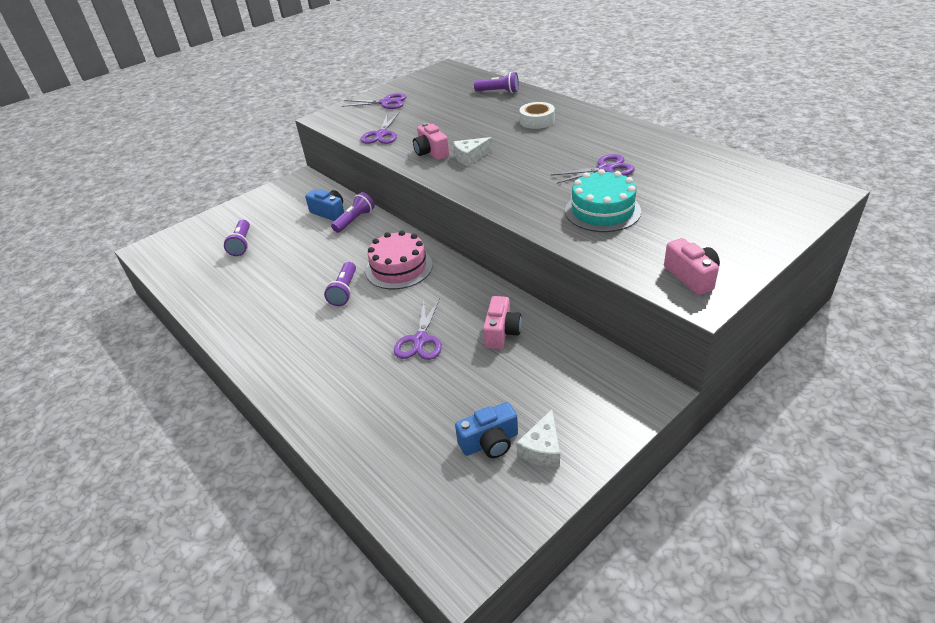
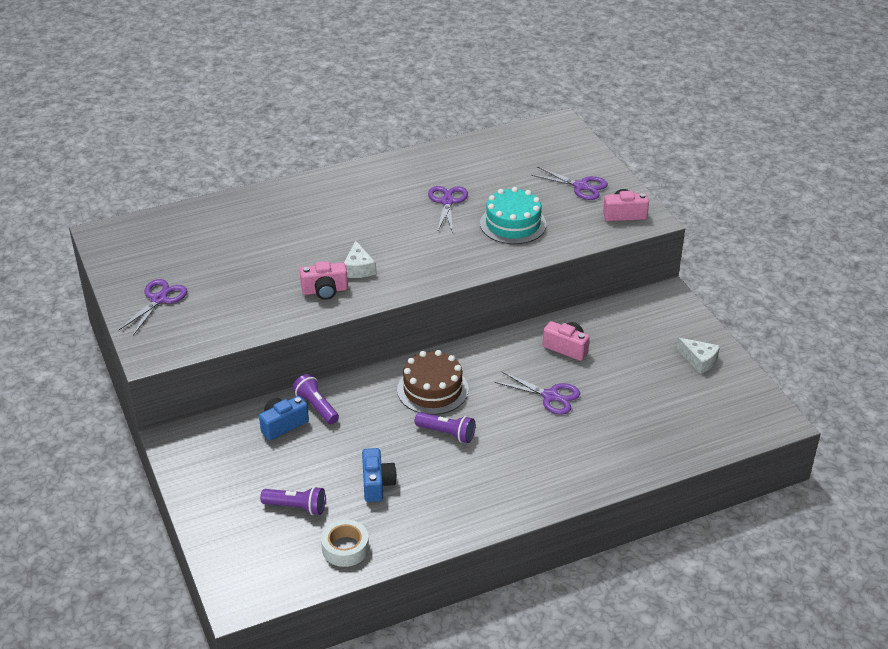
camera: 75 degrees left, 0 degrees up
(381, 134) = (247, 317): purple scissors -> purple scissors (581, 186)
(399, 268) = (432, 389): pink cake -> brown cake
(490, 442) = (683, 384): blue camera -> blue camera (377, 484)
(498, 92) = (220, 215): purple flashlight -> none
(537, 121) = (317, 210): white tape -> white tape (345, 548)

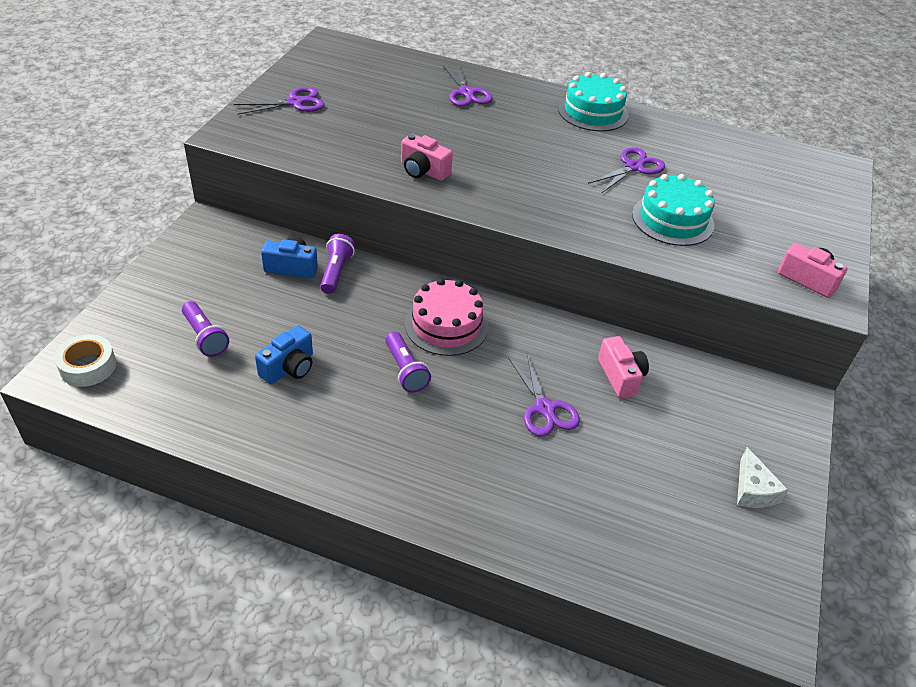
camera: 40 degrees right, 5 degrees up
(345, 548) = (187, 400): white tape -> white tape (88, 366)
(358, 268) = (476, 171): white cheese -> none
(370, 176) = (593, 112): none -> turquoise cake
(432, 389) = (446, 325): brown cake -> pink cake
(581, 186) = (792, 228): purple scissors -> purple scissors (467, 93)

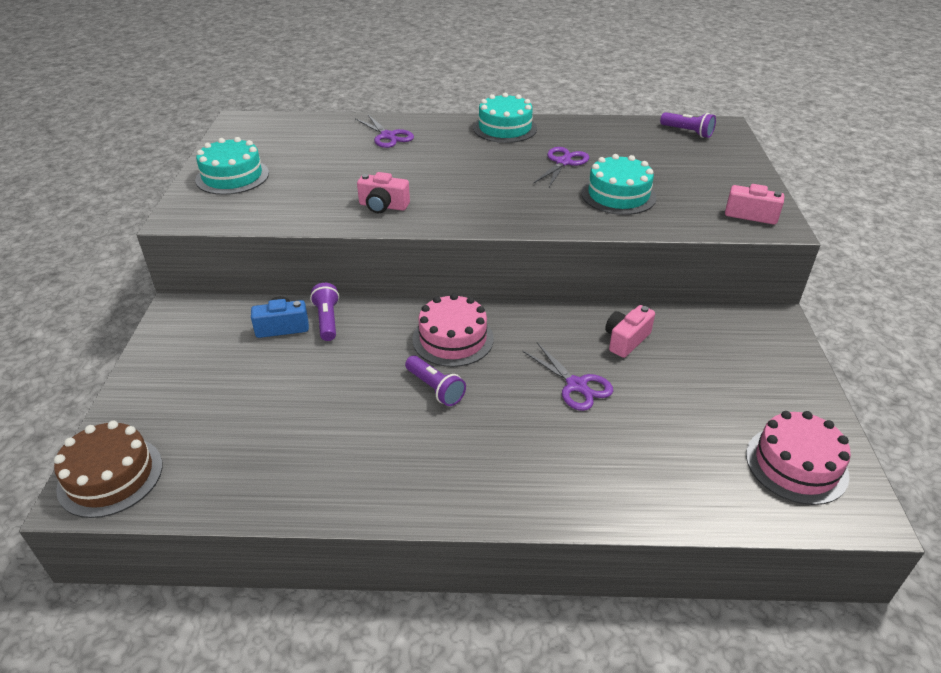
camera: 15 degrees left, 5 degrees down
(88, 366) = (110, 476): white tape -> brown cake
(205, 337) = (224, 413): purple flashlight -> purple flashlight (687, 132)
(289, 367) = (322, 417): blue camera -> none
(295, 102) = (232, 176): purple scissors -> turquoise cake
(621, 376) = (626, 340): pink camera -> pink camera turned 105 degrees counterclockwise
(728, 559) = (796, 464): none -> pink cake
(753, 490) = (783, 401): white cheese -> none

